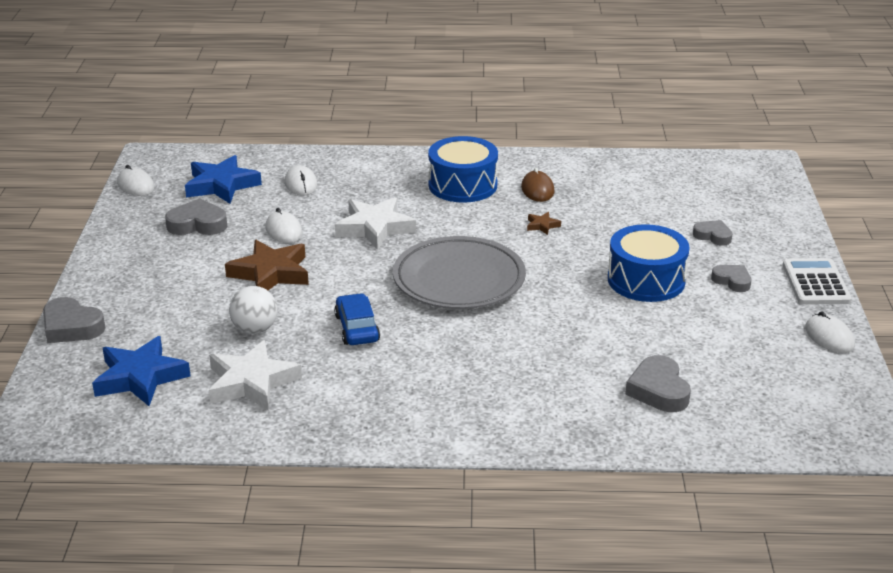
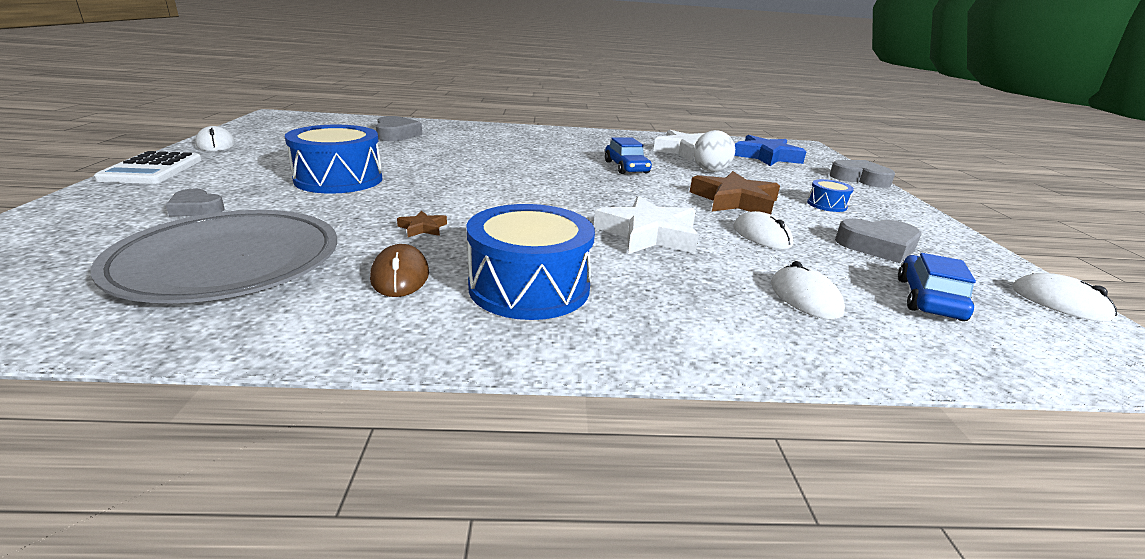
camera: 175 degrees right, 5 degrees down
(178, 273) = (827, 205): none -> blue drum
(221, 185) = (929, 299): blue star -> blue car
(459, 279) = (538, 188): grey plate -> grey plate (228, 263)
(732, 281) = (244, 175): grey heart -> none

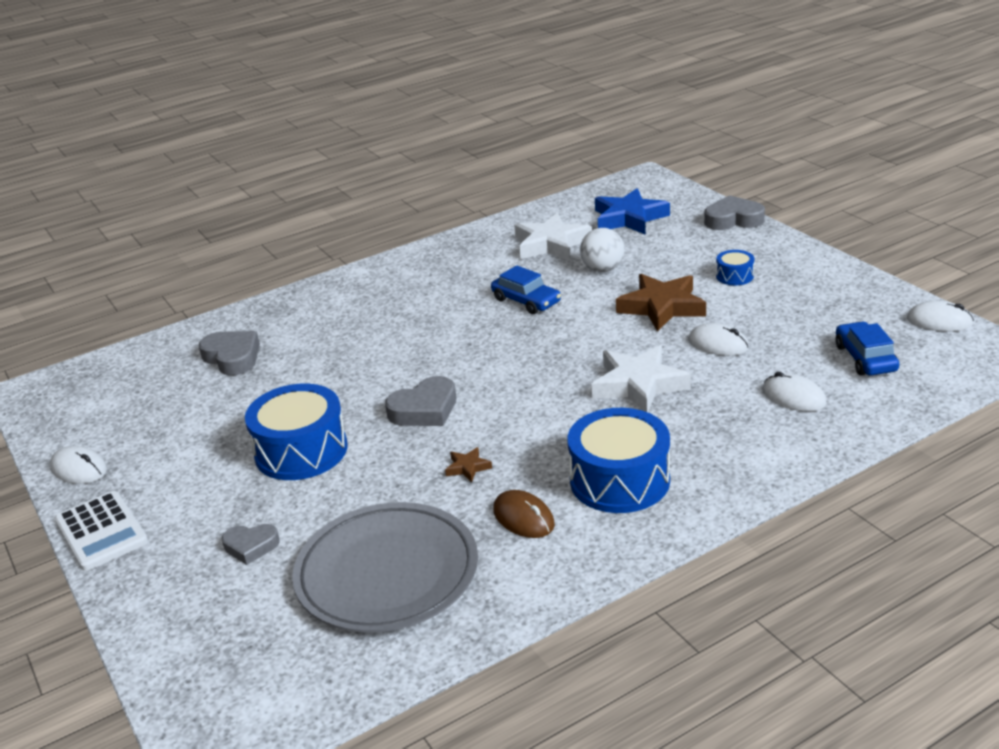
camera: 25 degrees left, 5 degrees up
(877, 246) = (803, 315): grey heart -> grey heart (424, 410)

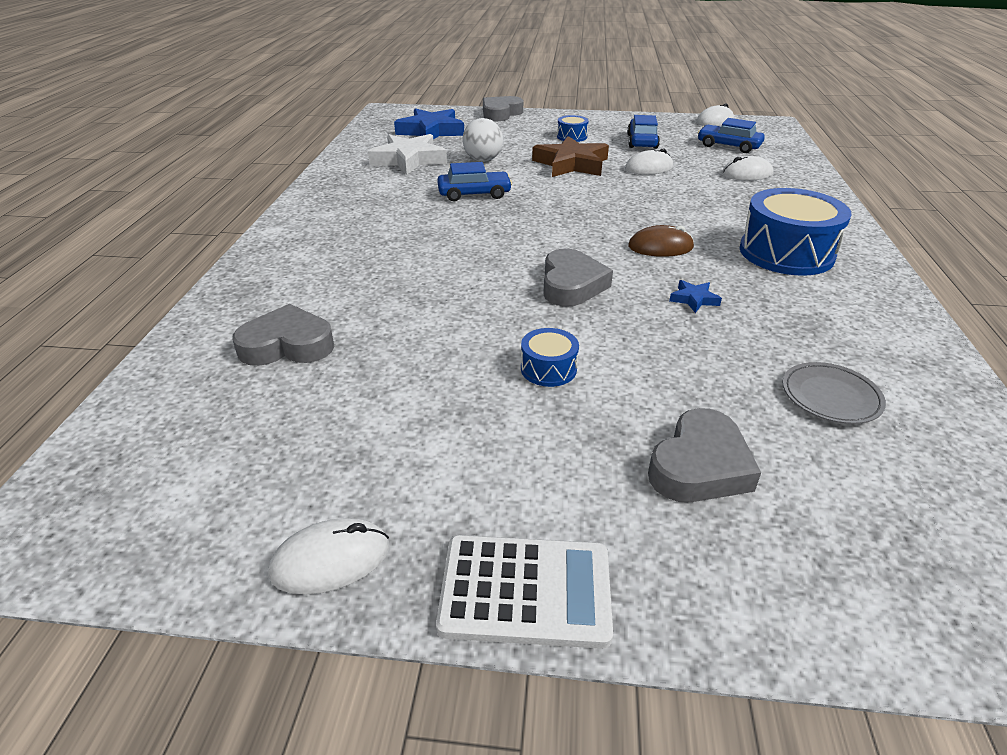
camera: 55 degrees left, 5 degrees up
(251, 546) = (699, 466): grey heart -> grey heart, size x1.54
(301, 451) = (548, 369): blue drum -> blue drum, size x0.48
(387, 573) = (830, 396): grey plate -> grey plate, size x0.45
(467, 467) = (694, 299): brown star -> blue star
(523, 518) = (800, 304): brown mouse -> brown mouse (660, 247)
(638, 385) = (663, 204): white star -> none
(788, 312) = (642, 141): none -> blue car

